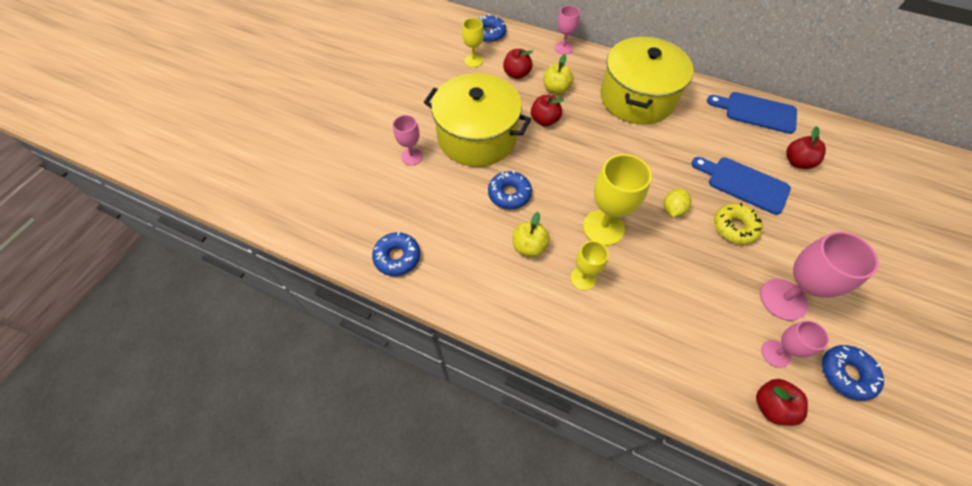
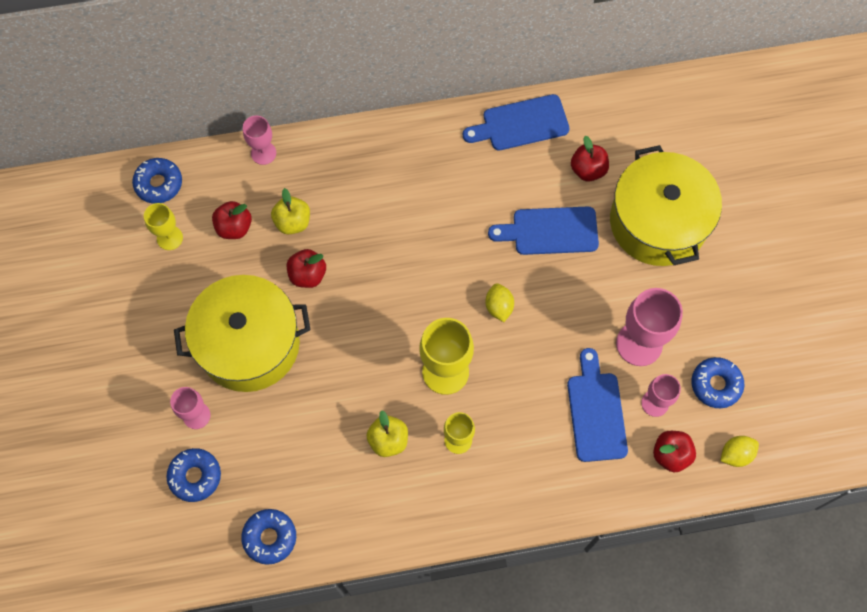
camera: 35 degrees left, 10 degrees up
(509, 194) = (331, 393): blue donut -> blue donut (195, 476)
(637, 98) = (388, 180): yellow pot -> yellow pot (658, 222)
(715, 327) = (596, 411): none -> blue cutting board
(734, 227) = (564, 291): yellow donut -> none
(842, 448) = (735, 454): none -> yellow lemon

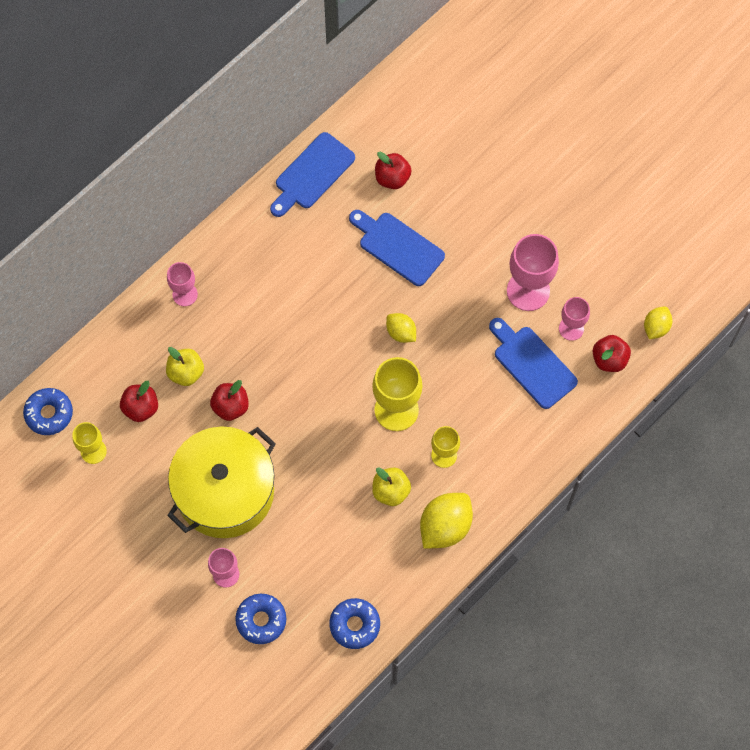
camera: 35 degrees left, 0 degrees up
(263, 153) = (118, 332): pink goblet -> pink goblet (185, 294)
(412, 505) = (445, 526): none -> yellow lemon
(550, 231) = (398, 247): blue cutting board -> blue cutting board turned 75 degrees clockwise
(658, 222) = (476, 185): yellow pot -> none
(715, 384) = (606, 284): blue donut -> none

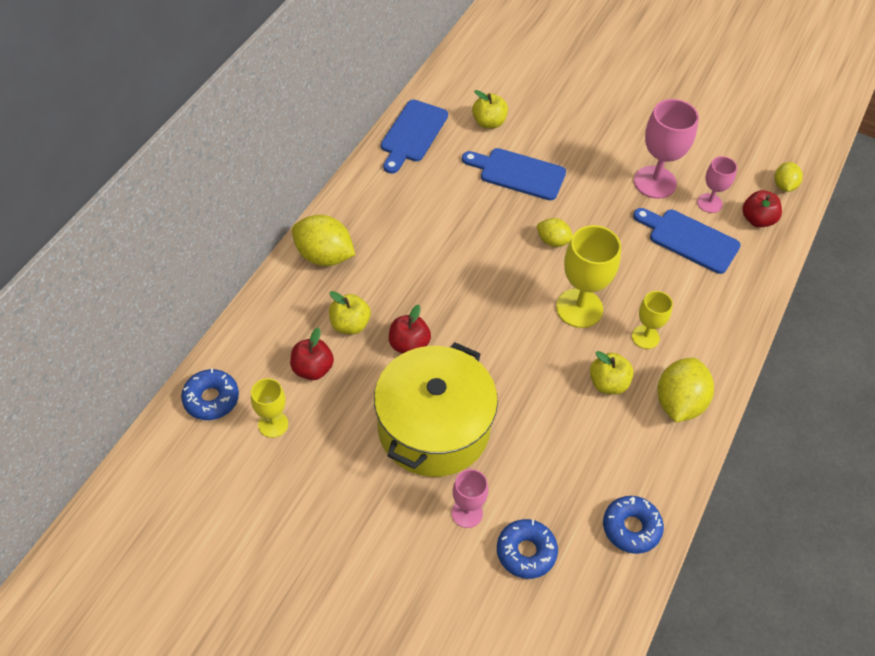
camera: 20 degrees left, 15 degrees down
(185, 294) = (324, 256): pink goblet -> yellow lemon
(392, 178) = (489, 122): red apple -> yellow apple

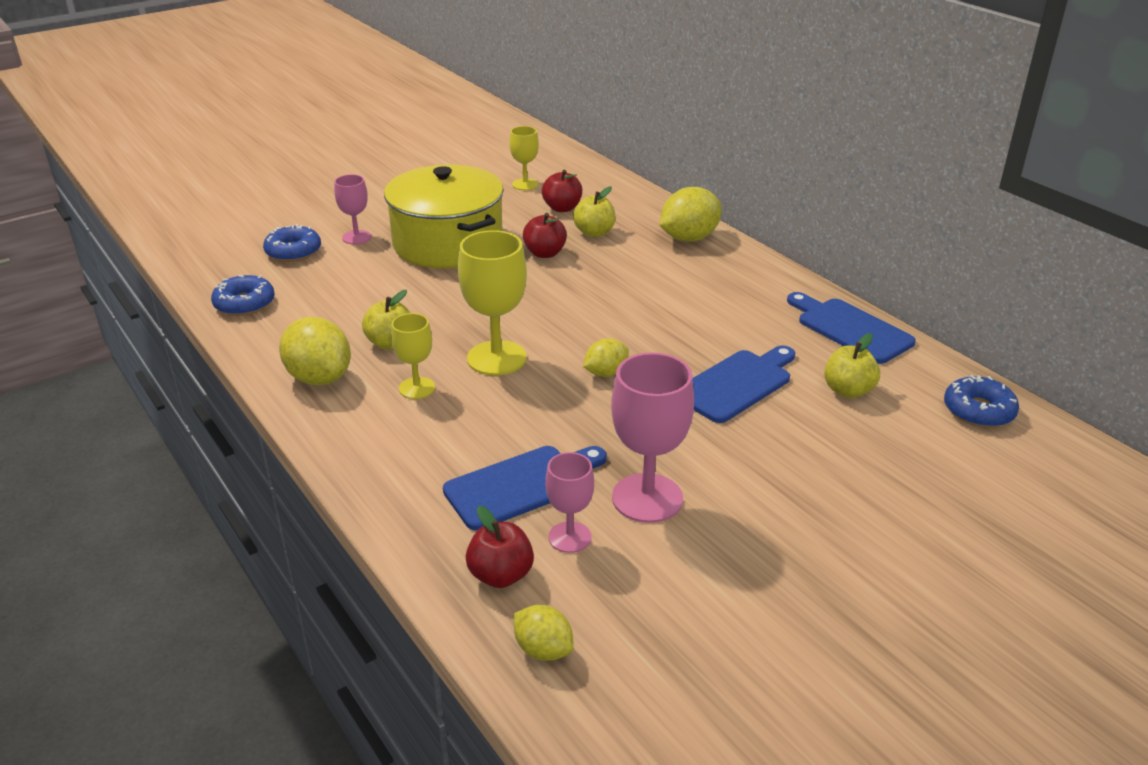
camera: 120 degrees right, 20 degrees down
(211, 399) = (572, 168): blue donut -> blue donut (978, 411)

